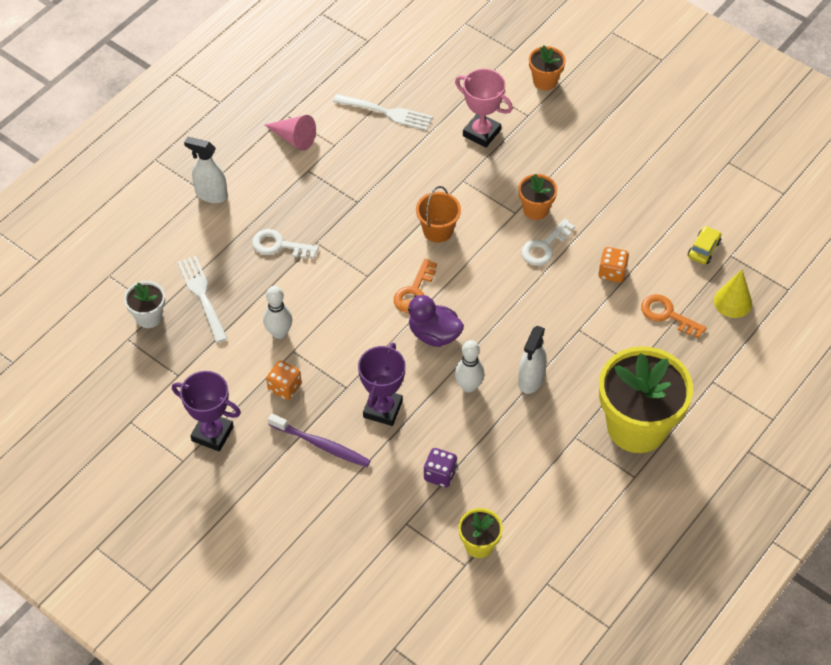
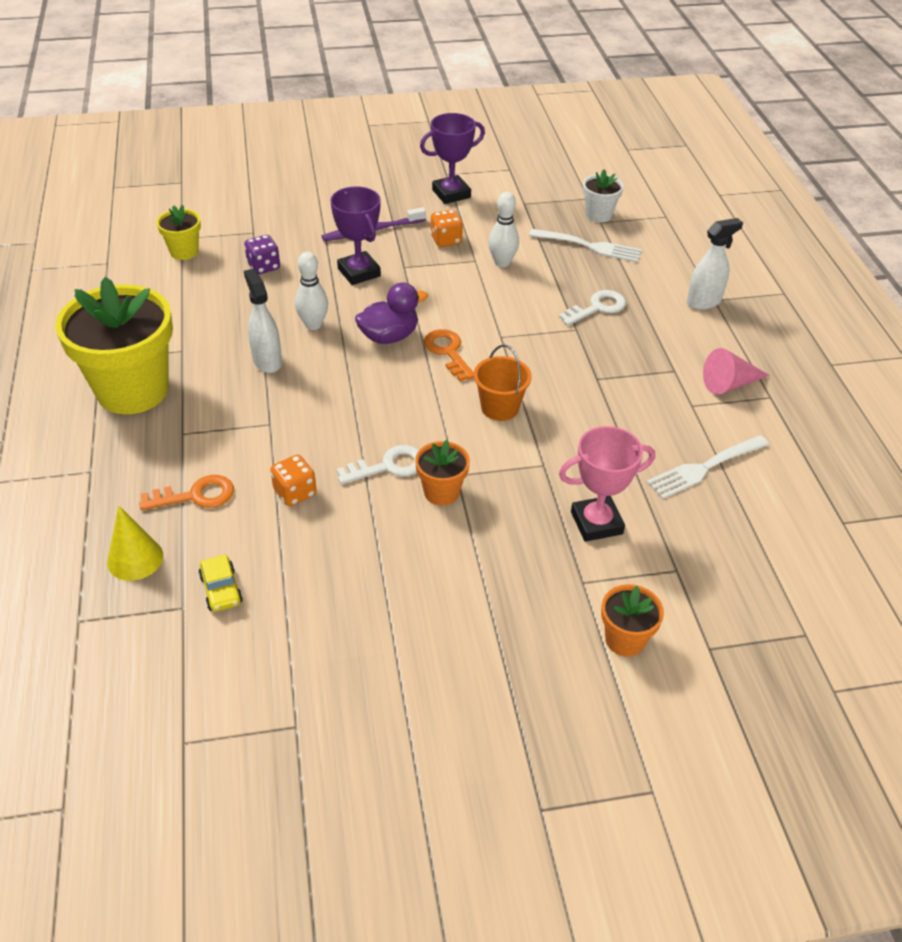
camera: 130 degrees right, 10 degrees down
(544, 247) = (388, 466): white key -> white key turned 75 degrees clockwise

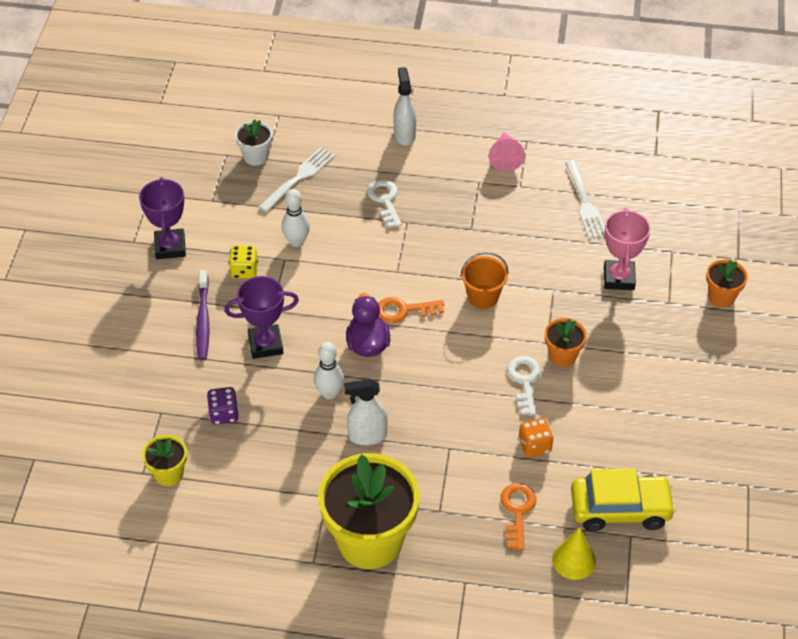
camera: 70 degrees left, 5 degrees up
(221, 589) = (620, 509): yellow car -> yellow car, size x2.05
(446, 240) = (244, 270): orange dice -> yellow dice

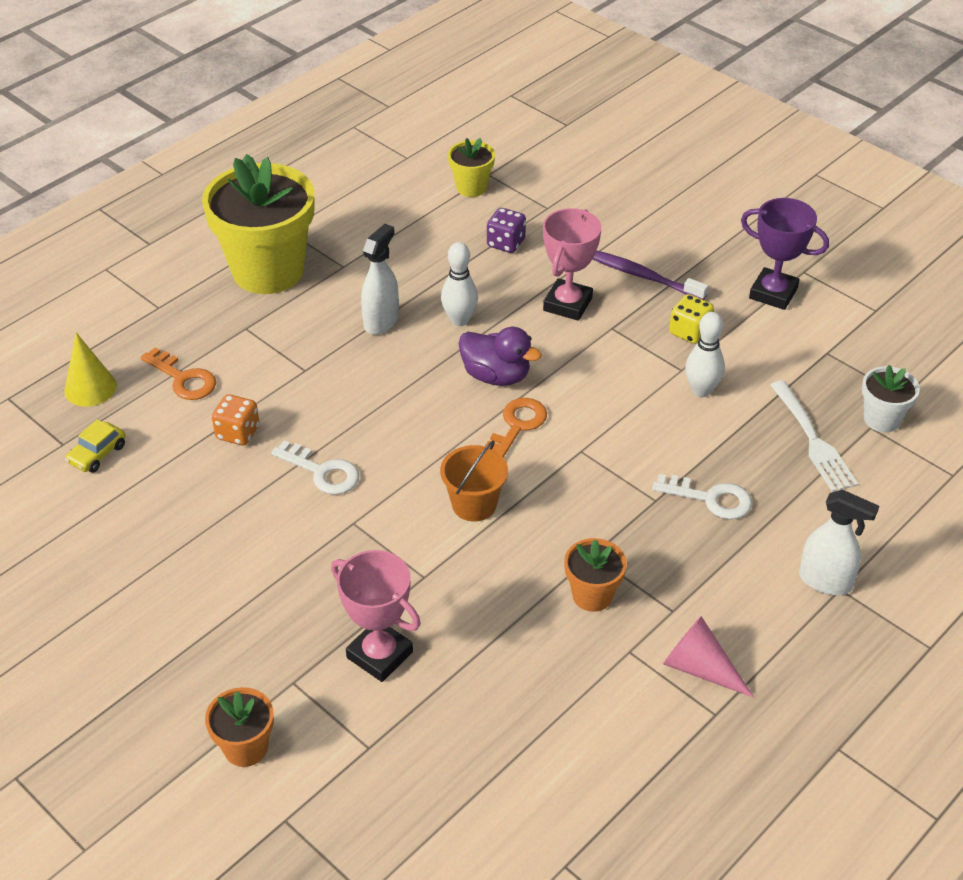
camera: 125 degrees right, 5 degrees down
(265, 344) = (567, 304): purple trophy -> pink trophy
(562, 356) = (321, 524): orange flower pot -> orange flower pot (592, 595)
(585, 203) = (538, 705): white fork -> none
(620, 509) = (97, 454): yellow car -> yellow car, size x0.49

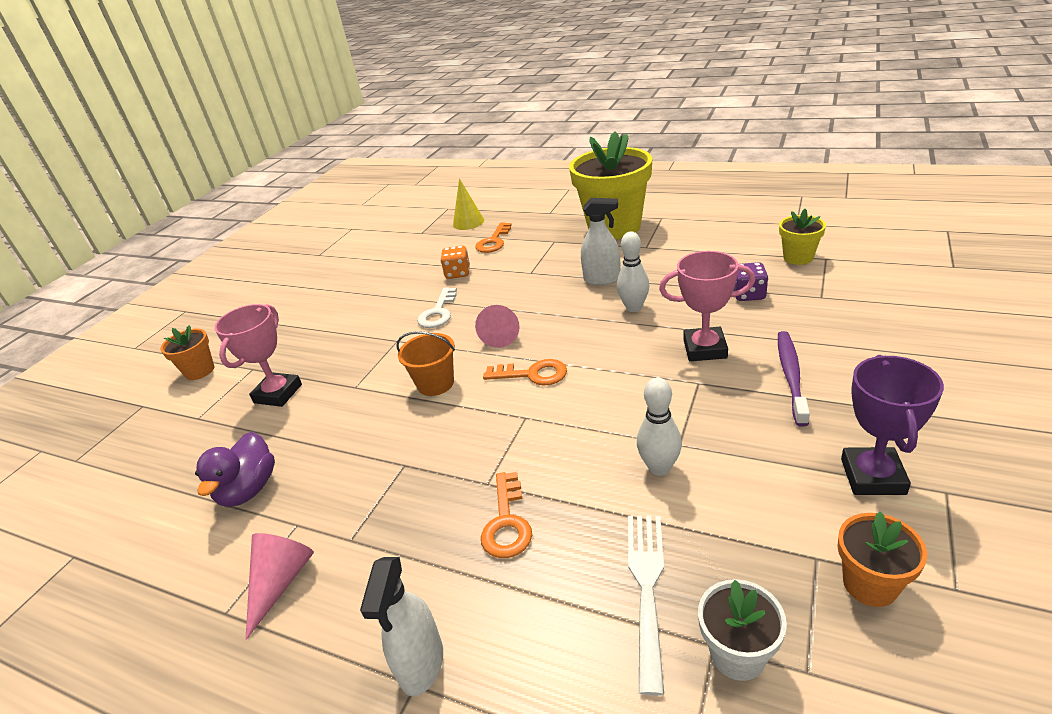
camera: 75 degrees right, 10 degrees down
(97, 454) = (418, 243): yellow car -> none
(420, 429) = (501, 333): none -> pink cone
(496, 376) = (584, 345): purple duck -> purple duck (249, 489)
(592, 595) = (356, 480): orange flower pot -> orange flower pot (870, 584)
(689, 332) = (740, 432): yellow dice -> none
(710, 498) = (507, 522): white key -> orange key
(813, 440) = (647, 587): white fork -> white fork turned 135 degrees clockwise

